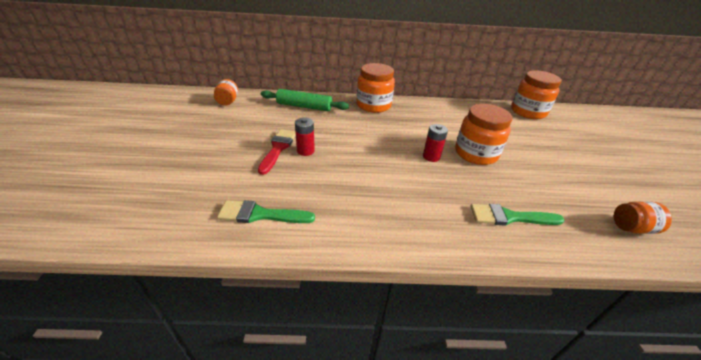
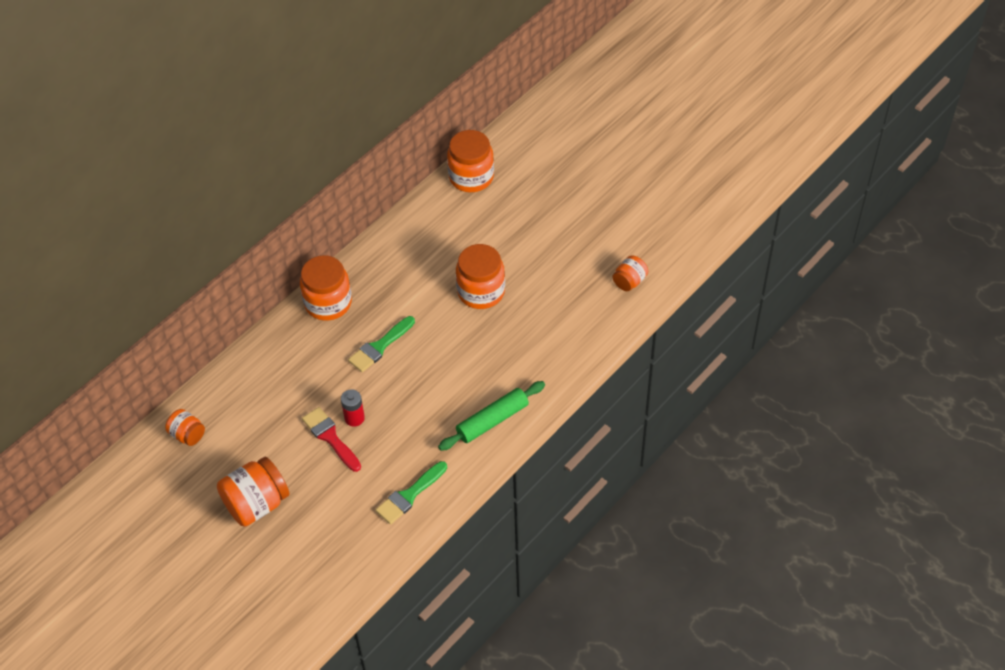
camera: 45 degrees left, 15 degrees up
(190, 144) = (256, 504): none -> orange jar
(304, 106) = (269, 368): green rolling pin -> green rolling pin (492, 420)
(431, 157) = (453, 329): red battery -> none
(510, 217) = (556, 342): green brush -> green brush (380, 346)

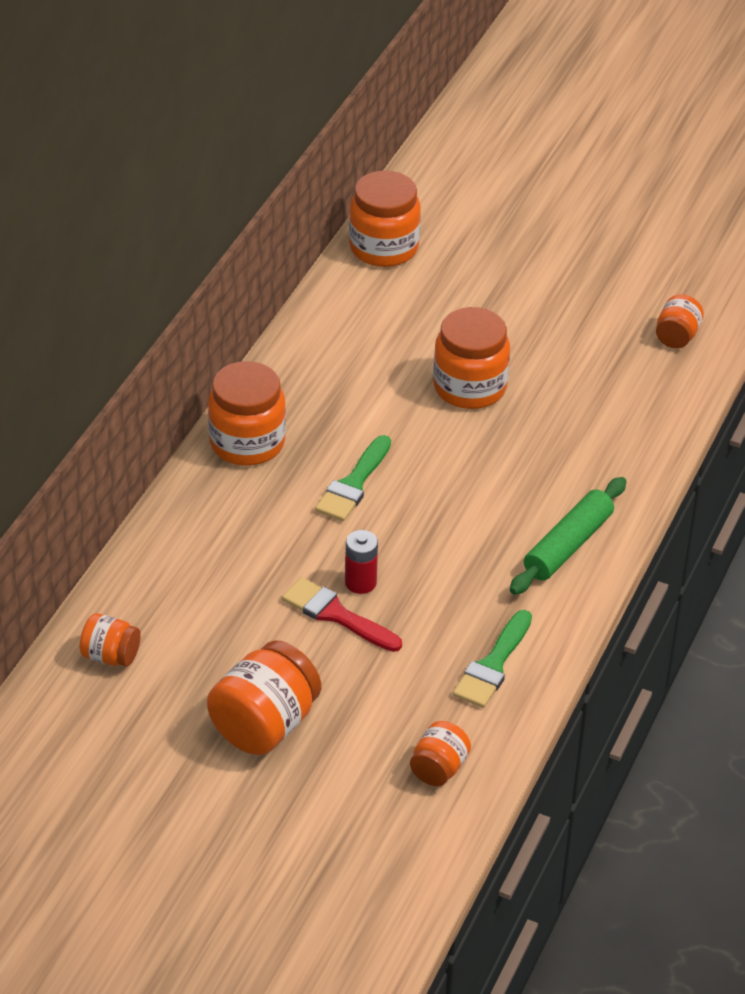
camera: 20 degrees left, 10 degrees down
(346, 559) = (439, 768): none -> orange jar

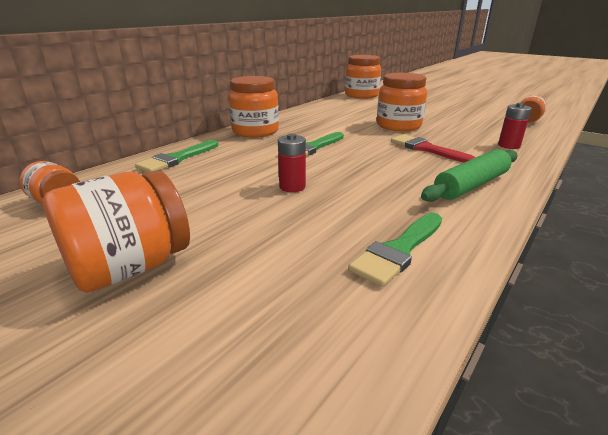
camera: 15 degrees right, 15 degrees down
(180, 543) = (177, 159): none -> green brush
(336, 615) = (261, 201): red brush -> red brush (426, 149)
(439, 768) = (306, 351): orange jar -> none
(630, 433) = (508, 146): none -> red battery

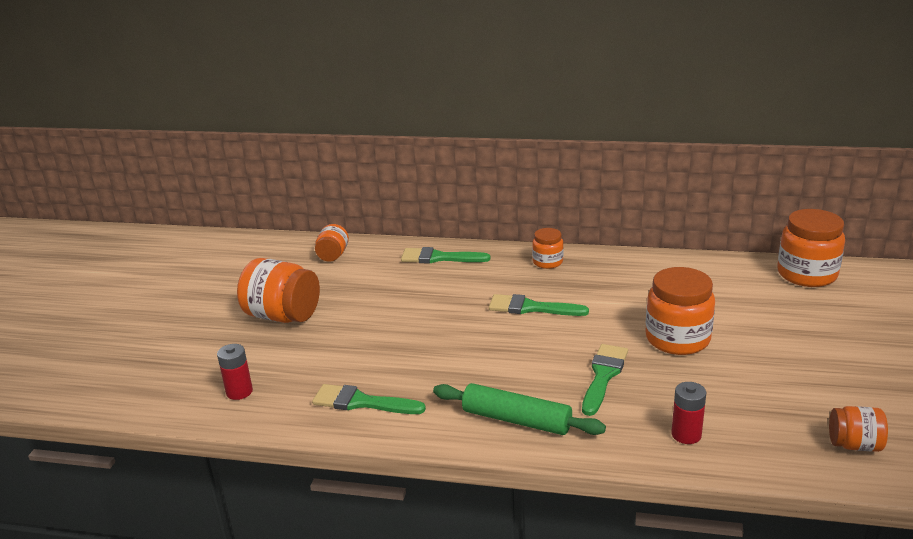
camera: 65 degrees right, 0 degrees up
(255, 131) = (547, 262): orange jar -> orange jar, size x0.56
(292, 187) = (430, 328): red battery -> red battery (239, 392)
(426, 149) = (603, 376): red brush -> green brush

